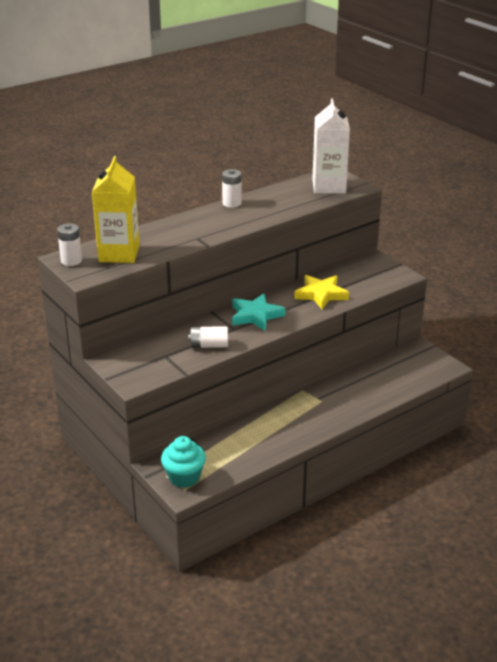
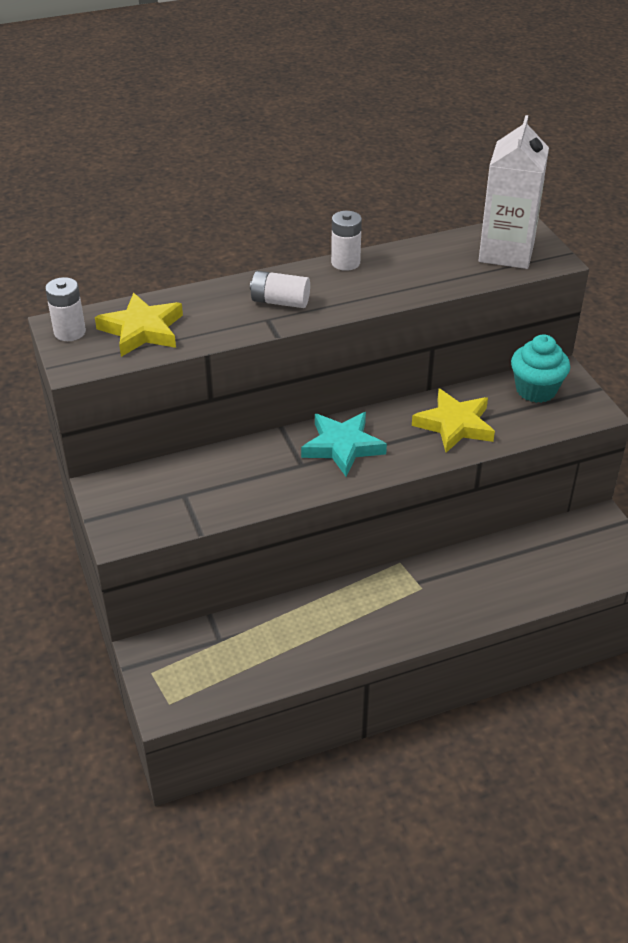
camera: 15 degrees right, 10 degrees up
(119, 254) = (142, 330): yellow carton -> yellow star
(184, 477) = (176, 681): turquoise cupcake -> turquoise cupcake (536, 390)
(209, 345) = (253, 488): white battery -> white battery (280, 301)

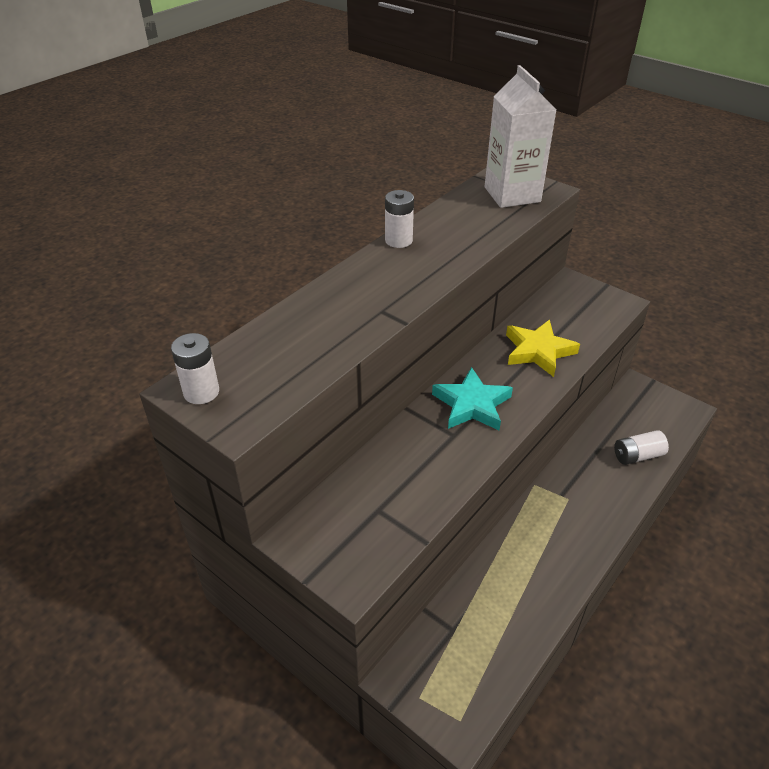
camera: 30 degrees left, 0 degrees up
(142, 330) = (275, 363): yellow star -> none
(280, 301) = (377, 291): white battery -> white battery (637, 455)
(536, 390) = (567, 301): turquoise cupcake -> none

